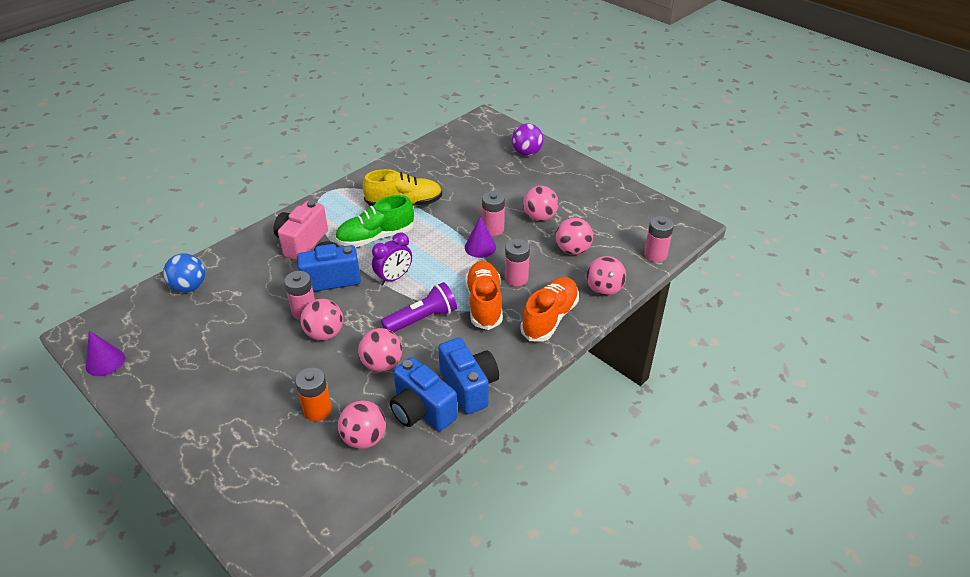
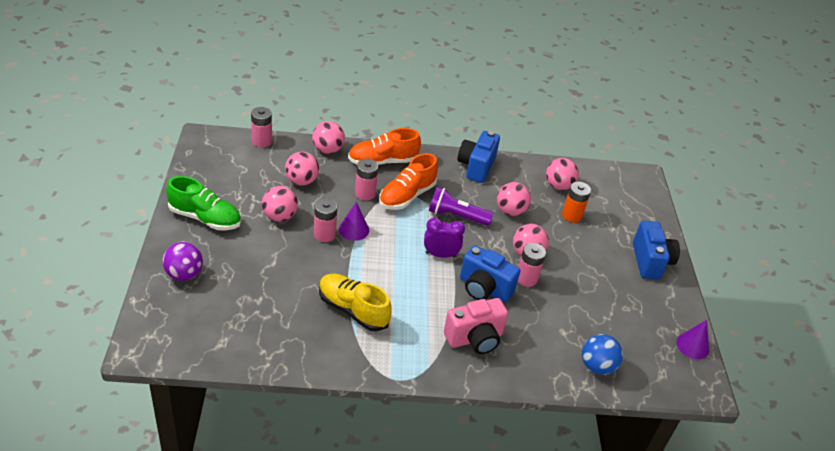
camera: 140 degrees left, 0 degrees up
(376, 237) = (413, 296): green shoe -> green shoe (205, 218)
(421, 411) = (515, 175): blue camera -> blue camera (650, 261)

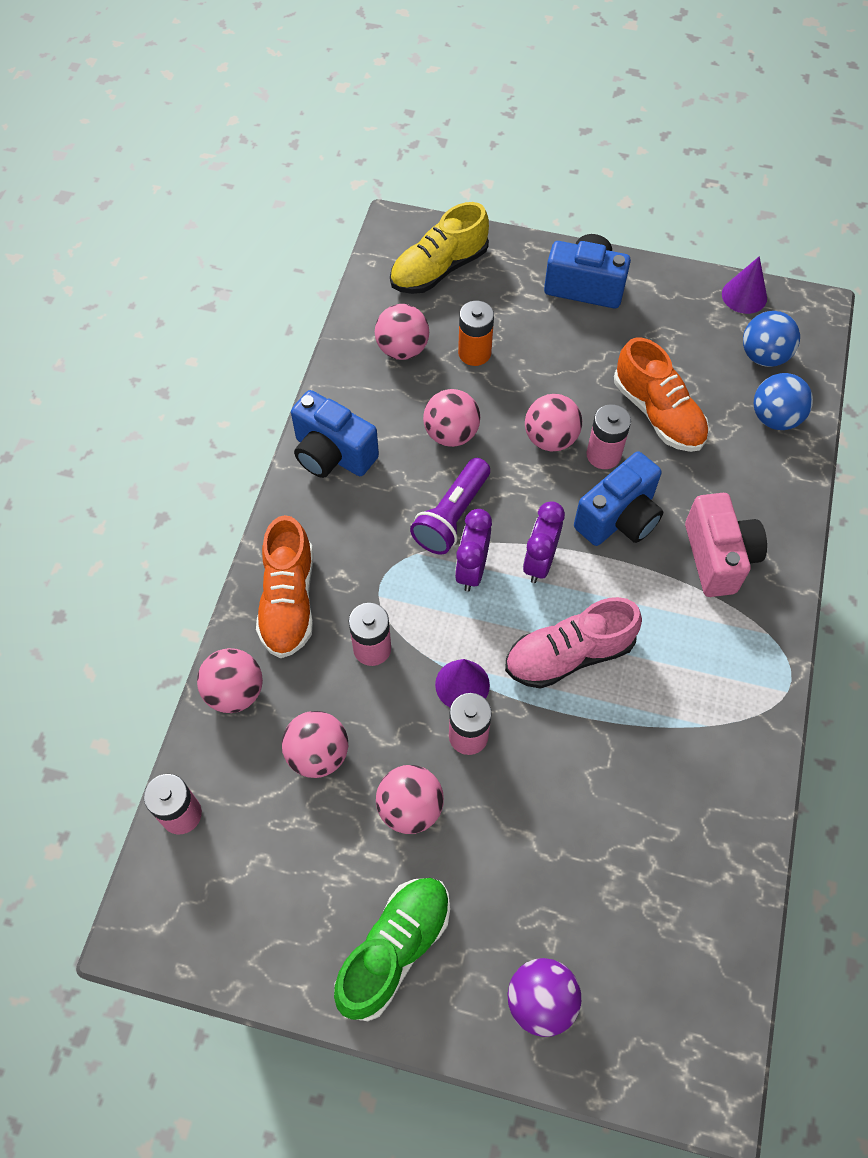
camera: 70 degrees left, 20 degrees up
(353, 310) = (649, 720): yellow shoe -> yellow shoe (439, 269)
(385, 272) = (569, 655): none -> pink shoe
(407, 196) = (389, 581): orange shoe -> orange shoe (658, 413)
(425, 227) = (471, 569): none -> purple clock
(646, 358) = (763, 356): none -> blue ball

